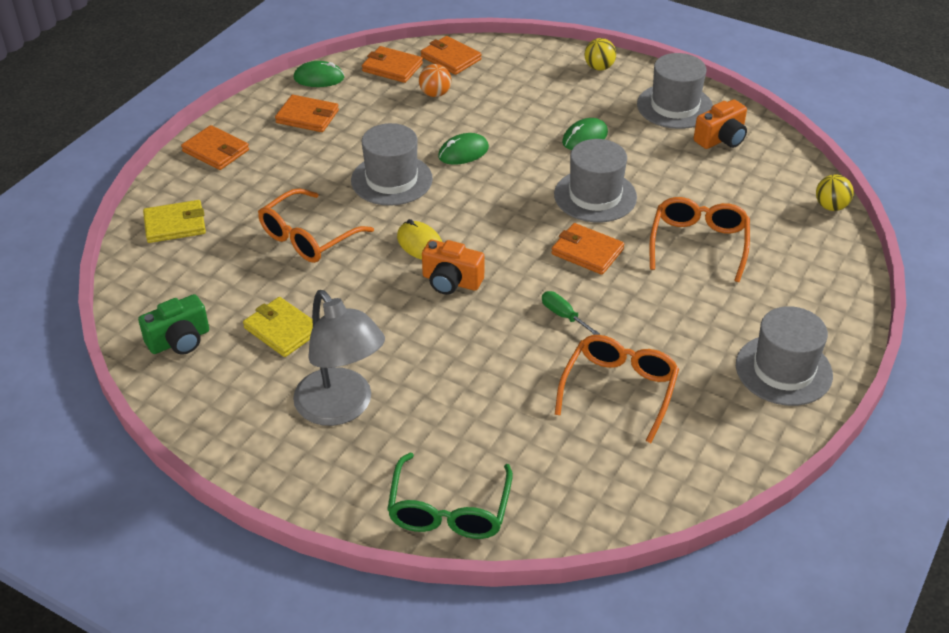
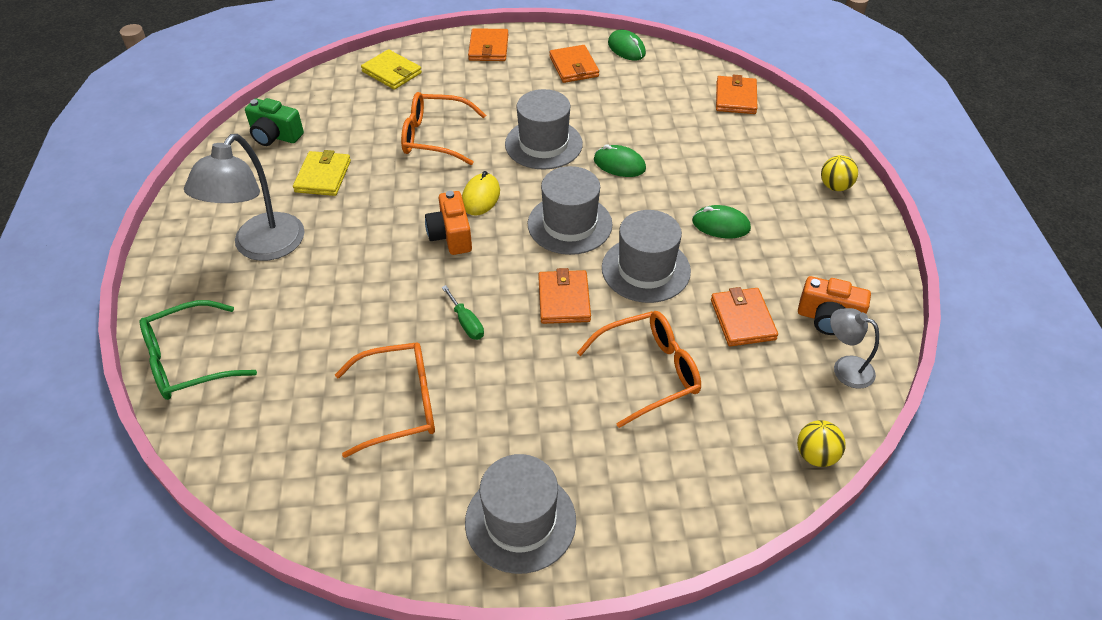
camera: 55 degrees right, 5 degrees up
(392, 67) = (684, 75): orange wallet -> orange wallet (743, 319)
(435, 94) = (678, 113): orange ball -> none
(563, 315) = (466, 323): green screwdriver -> green screwdriver turned 135 degrees clockwise
(674, 106) = (839, 262): grey hat -> grey hat (569, 224)
(770, 155) = (845, 368): none -> grey lamp

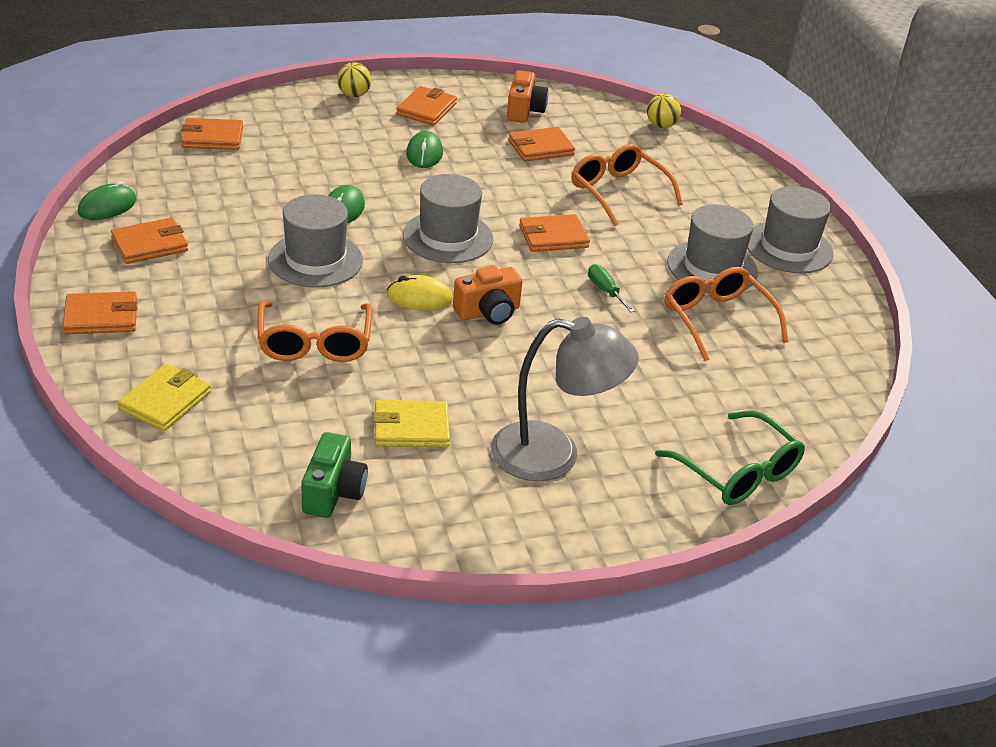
camera: 105 degrees left, 10 degrees down
(466, 323) = (605, 291): green screwdriver -> green screwdriver turned 75 degrees counterclockwise
(646, 269) = (497, 193): grey hat -> grey hat (712, 267)
(815, 236) = (426, 109): none -> orange wallet
(845, 368) = (573, 108): grey lamp -> none

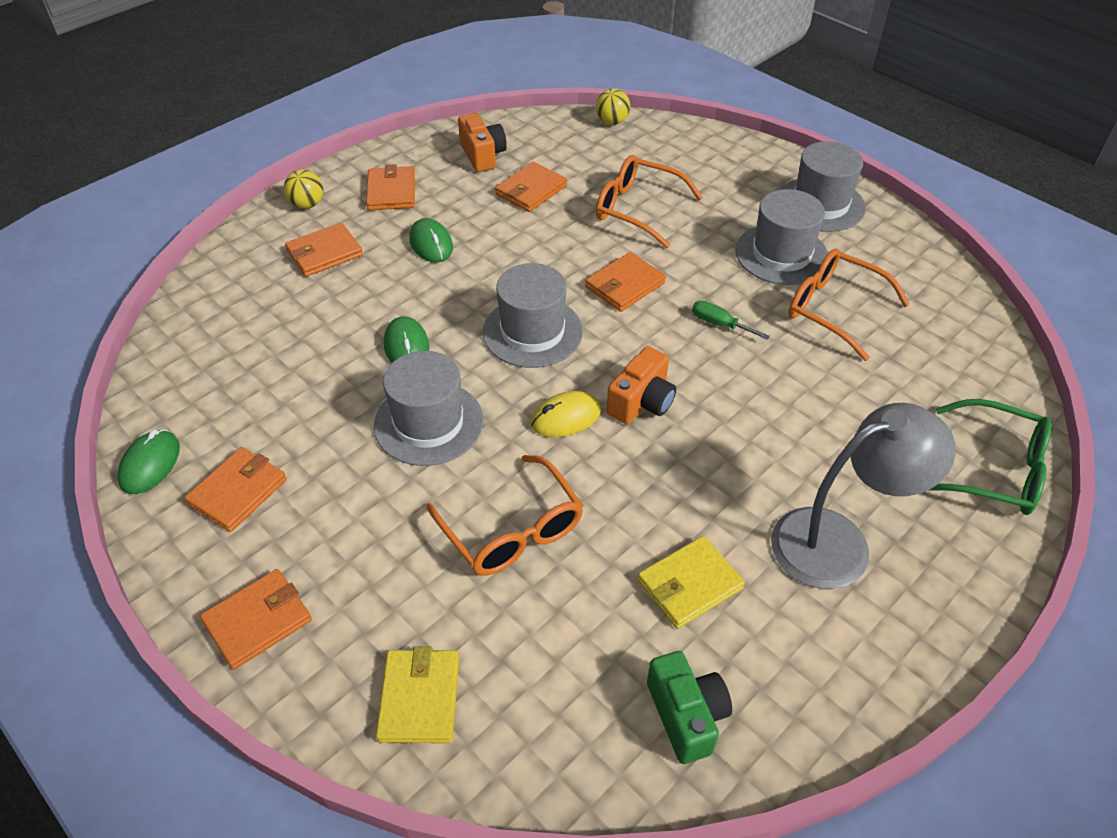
camera: 25 degrees left, 10 degrees up
(212, 137) = (200, 320): orange wallet -> orange wallet (324, 253)

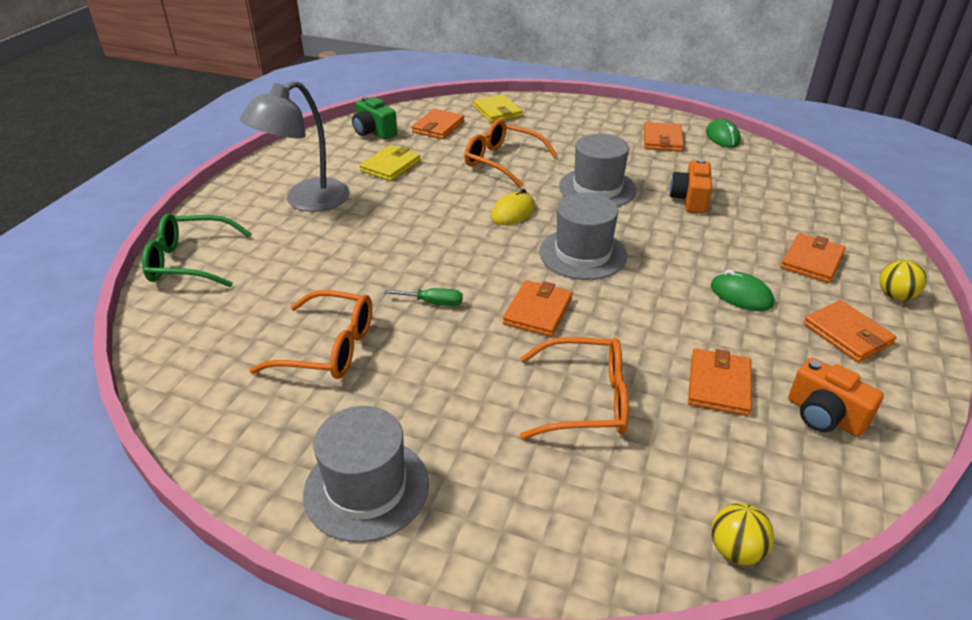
camera: 155 degrees right, 10 degrees down
(258, 621) = (592, 112): orange wallet -> orange wallet (438, 127)
(406, 346) = (662, 220): green mouse -> none
(642, 402) = (466, 234): orange camera -> orange camera (690, 199)
(781, 254) = (397, 393): grey hat -> none

